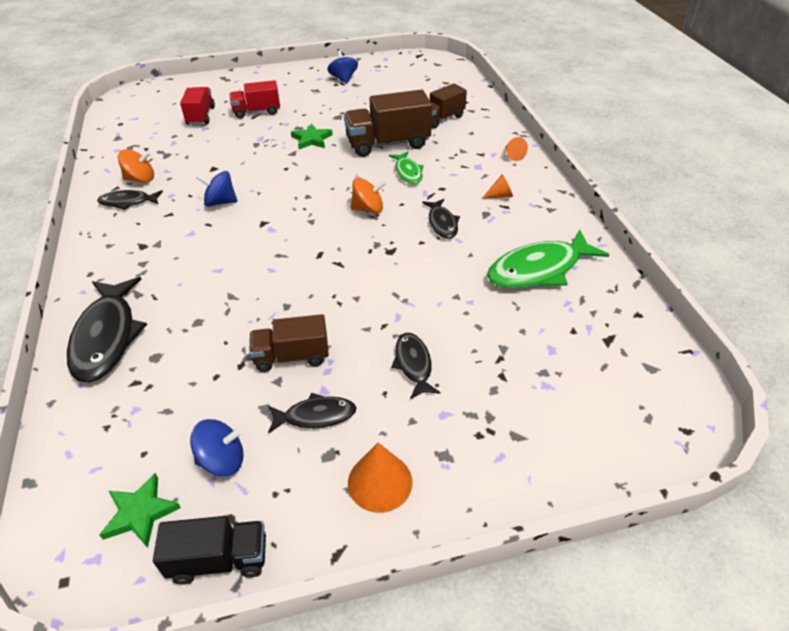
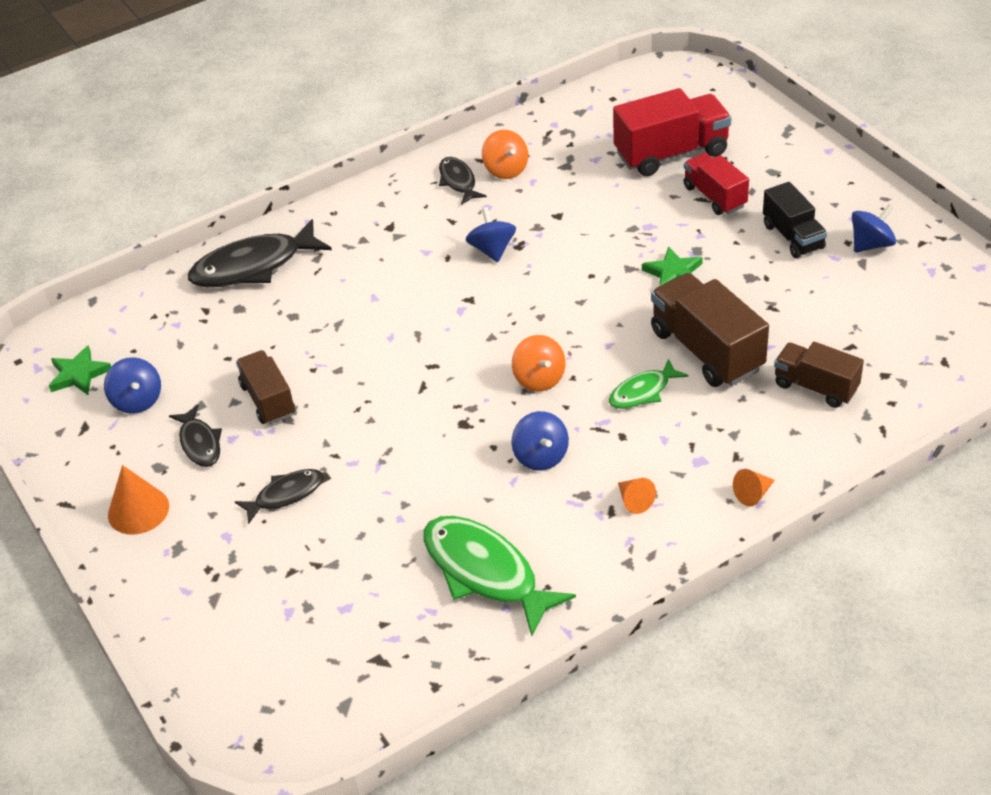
camera: 75 degrees right, 0 degrees up
(201, 116) = (671, 153): red truck -> red truck, size x1.59
(219, 559) = (48, 436): black truck -> black truck (793, 237)
(442, 223) = (541, 456): black fish -> blue spinning top

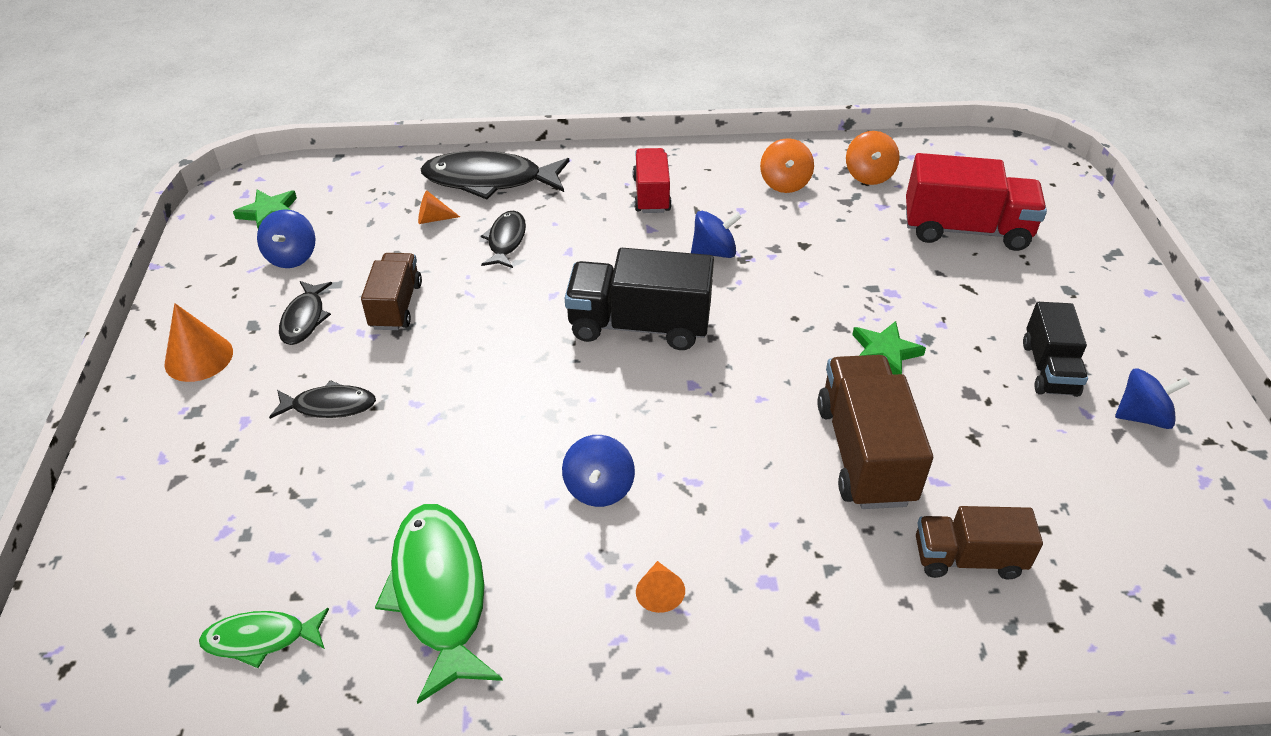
camera: 25 degrees right, 0 degrees up
(458, 181) = (731, 177): black fish -> black fish (506, 240)
(478, 331) = (639, 325): none -> black truck
(492, 250) = (714, 252): blue spinning top -> blue spinning top turned 60 degrees clockwise
(539, 379) = (661, 402): orange spinning top -> orange spinning top (868, 175)
(643, 392) = (760, 468): green fish -> green fish (261, 639)
(714, 196) = (985, 290): red truck -> red truck (651, 195)
(753, 494) = (802, 658): orange cone -> orange cone (433, 219)
(815, 387) = (968, 558): brown truck -> brown truck turned 60 degrees counterclockwise

